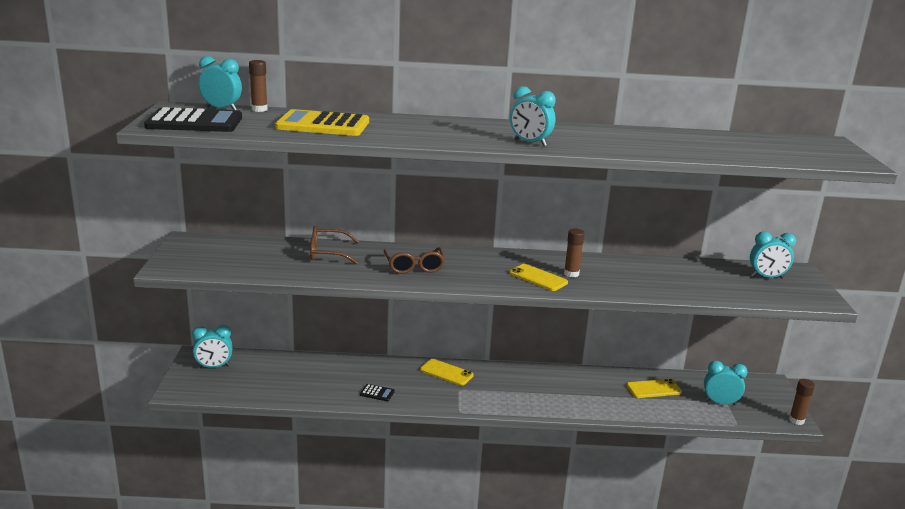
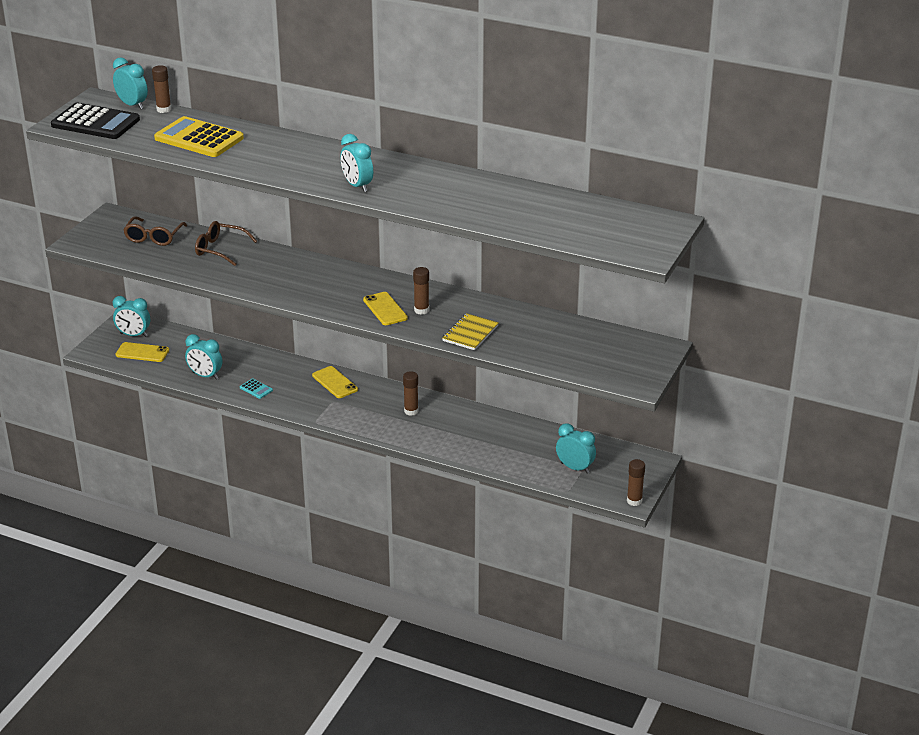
camera: 25 degrees right, 10 degrees up
(377, 393) = (256, 389): black calculator -> turquoise calculator
(414, 267) = (283, 277): brown glasses -> brown glasses (154, 237)
(537, 384) = (411, 411): none -> brown glue stick
(636, 285) = (470, 333): none -> yellow notebook
(653, 389) = (522, 440): yellow phone -> yellow phone (142, 352)
(767, 277) = (616, 349): turquoise clock -> turquoise clock (205, 376)

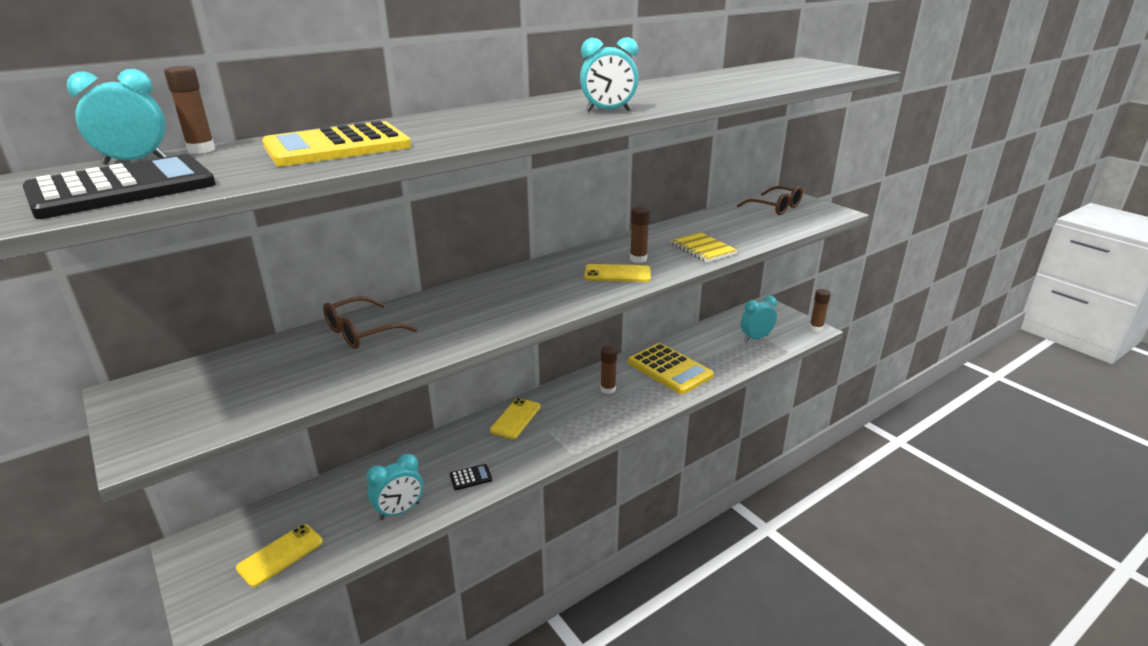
camera: 60 degrees left, 5 degrees down
(133, 335) = (230, 550): turquoise clock -> none
(154, 237) = (251, 372): brown glasses -> brown glasses (775, 208)
(256, 389) = (471, 477): turquoise calculator -> black calculator
(335, 382) = (515, 418): yellow phone -> yellow phone turned 60 degrees counterclockwise
(471, 433) = (670, 369): none -> yellow calculator

